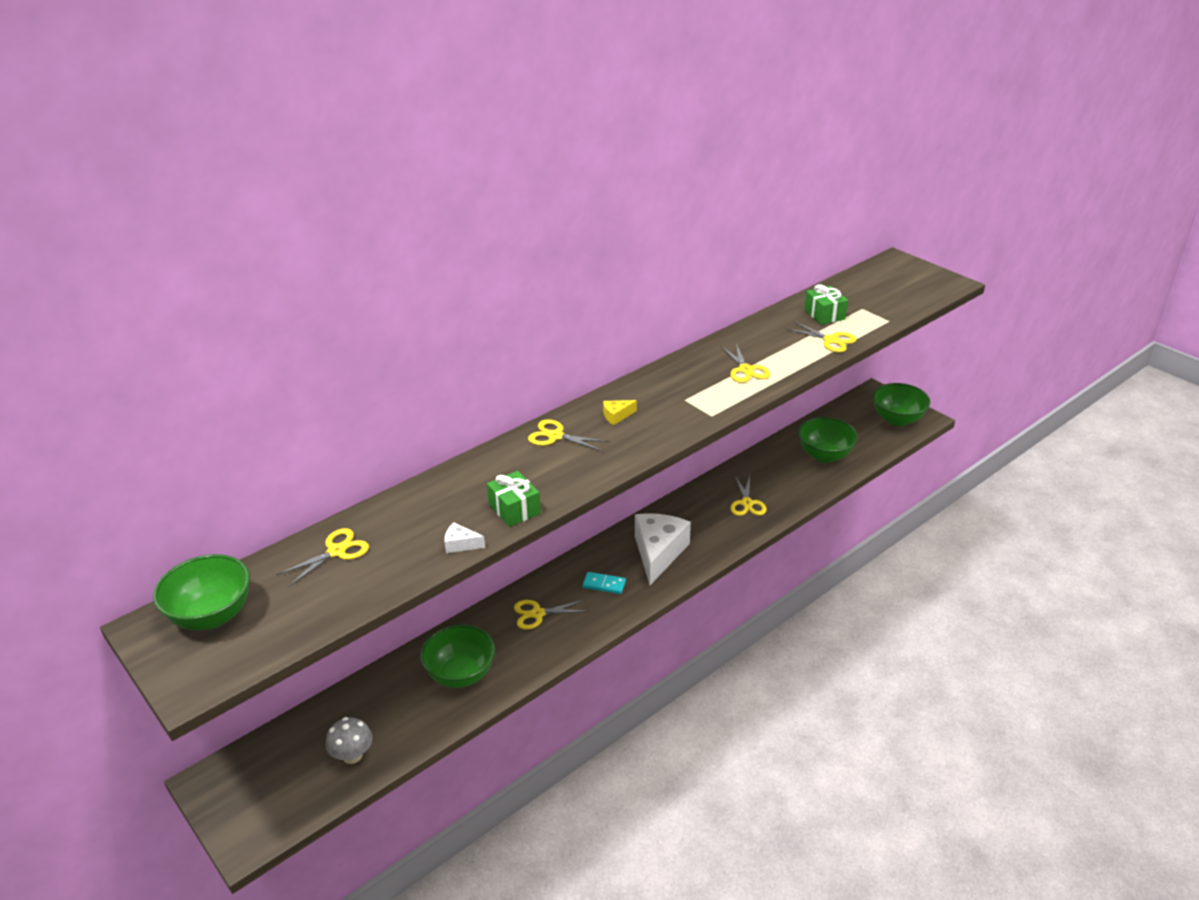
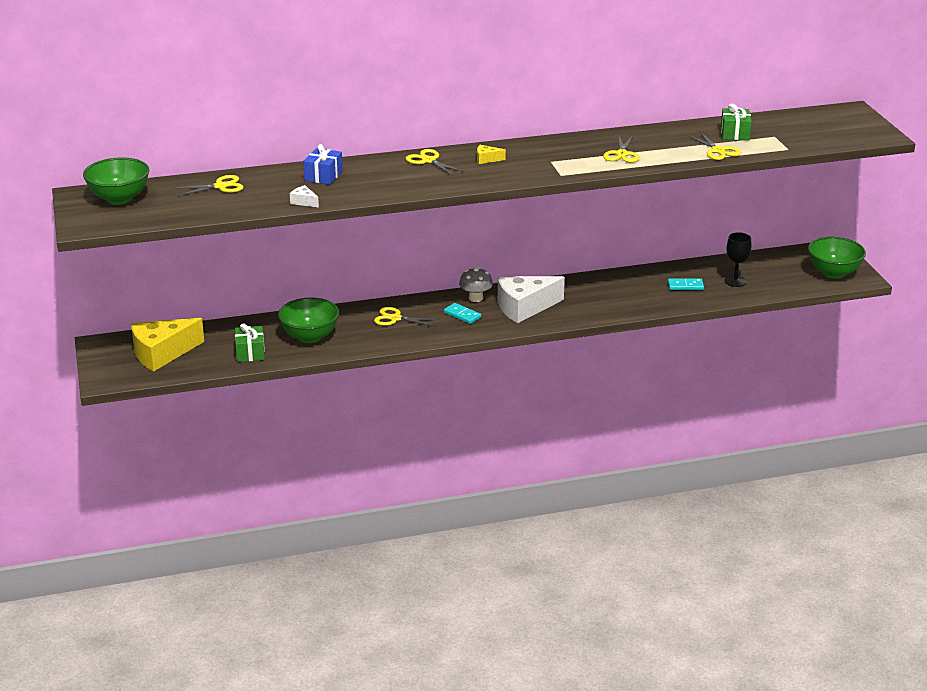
camera: 25 degrees right, 5 degrees down
(297, 767) = (162, 353): none -> yellow cheese
(352, 755) = (202, 358): grey mushroom -> grey mushroom (475, 298)
(453, 495) = (323, 176): none -> blue gift
(514, 509) = (358, 193): green gift -> green gift (250, 353)
(658, 553) = (524, 307): white cheese -> white cheese turned 150 degrees counterclockwise
(747, 503) = (630, 295): yellow scissors -> none
(786, 475) = (685, 286): none -> turquoise domino
(824, 455) = (735, 281): green bowl -> black goblet

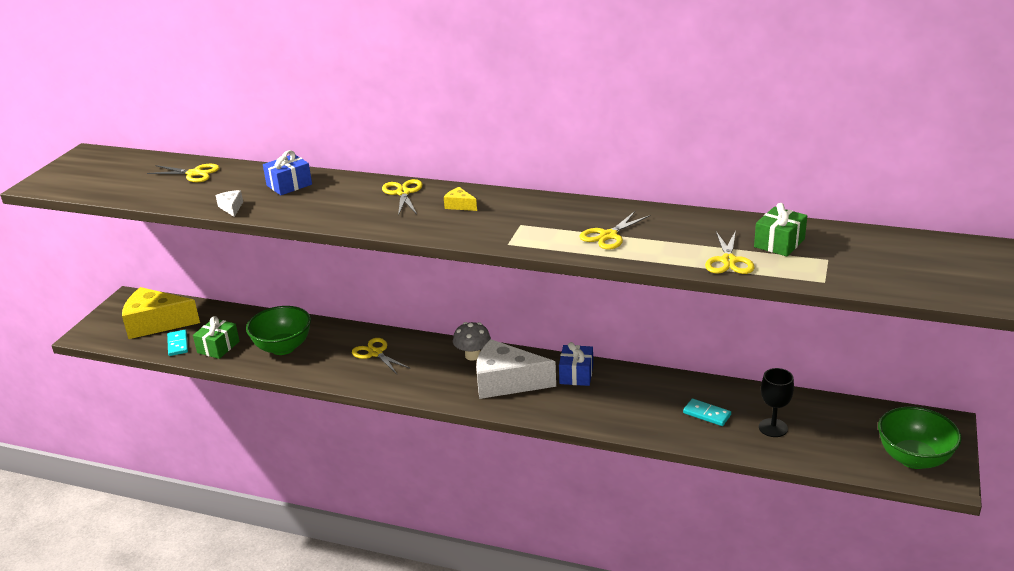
camera: 35 degrees right, 0 degrees up
(119, 198) = (106, 165): green bowl -> none
(462, 315) = (438, 370): turquoise domino -> turquoise domino (178, 344)
(569, 288) = (576, 374): none -> blue gift

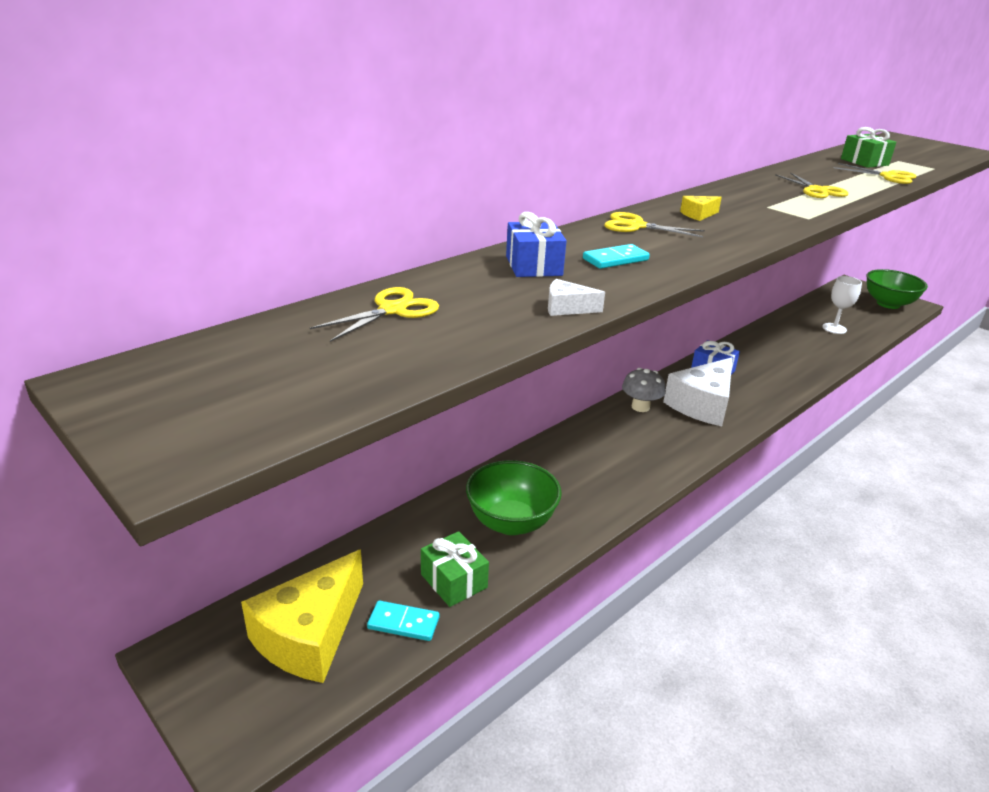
camera: 65 degrees left, 0 degrees up
(375, 353) = (586, 460): yellow scissors -> none
(707, 414) = (804, 343): turquoise domino -> turquoise domino (615, 259)
(773, 428) = (834, 328): black goblet -> white goblet

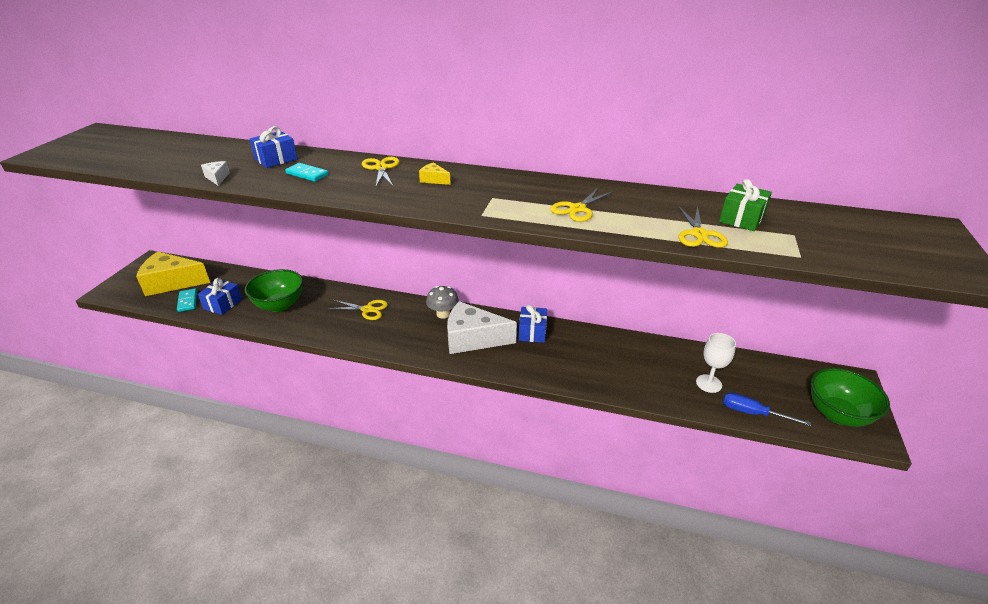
camera: 60 degrees right, 5 degrees up
(392, 310) = (190, 148): yellow scissors -> yellow scissors (367, 309)
(454, 581) = (223, 304): green gift -> blue gift
(877, 328) = (752, 413): none -> blue screwdriver

